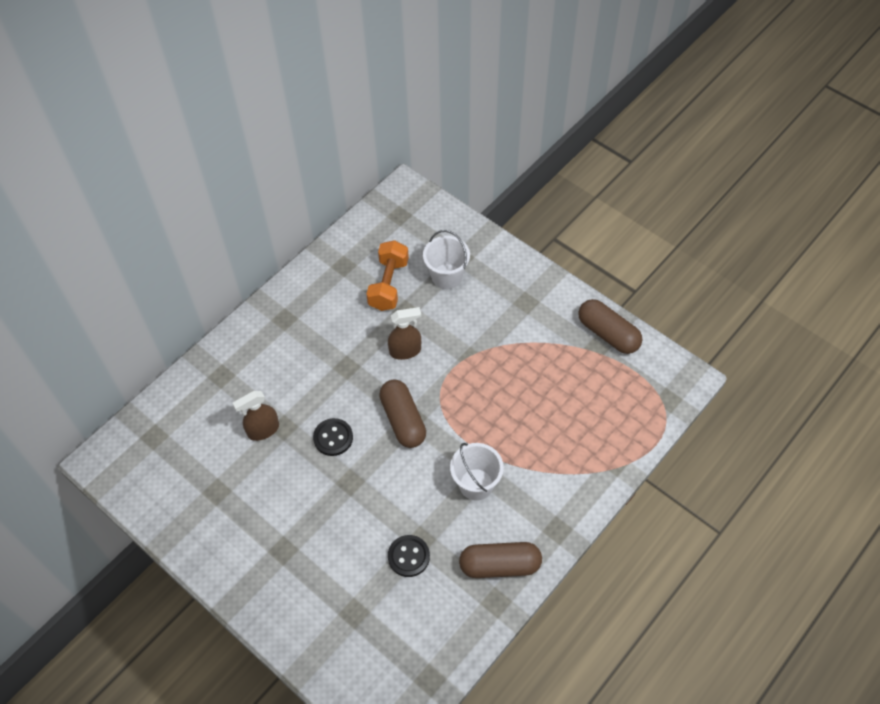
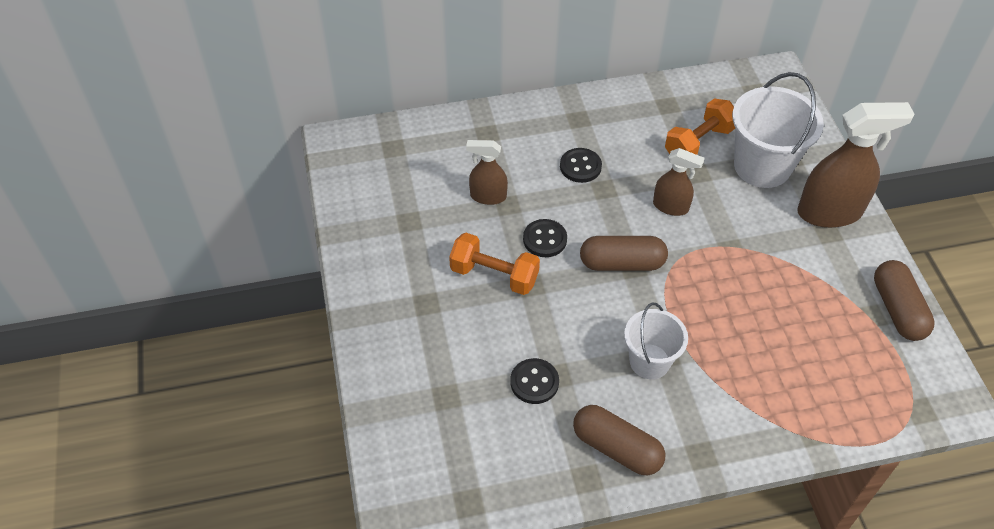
camera: 35 degrees right, 5 degrees down
(315, 359) = (580, 166): none -> black button
(317, 492) = (494, 275): none -> orange dumbbell
(403, 420) = (622, 263): brown capsule -> brown capsule turned 75 degrees clockwise
(446, 276) = (762, 166): white bucket -> white bucket, size x1.60
(517, 285) = (830, 212): none -> brown spray bottle

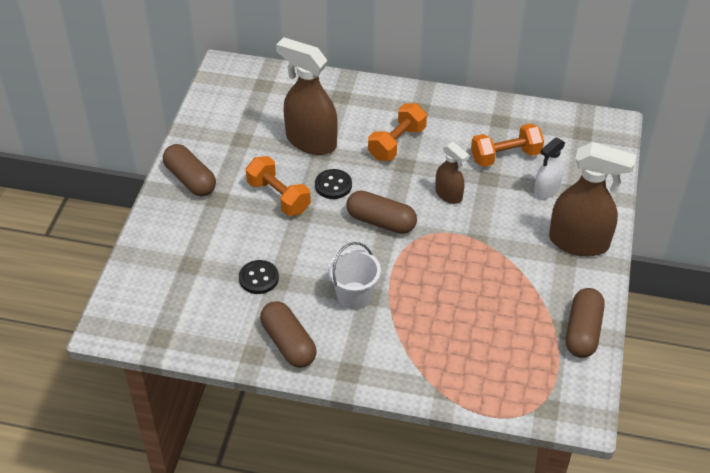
camera: 25 degrees right, 5 degrees down
(381, 291) = (190, 179): none -> brown capsule
(488, 196) = (311, 141): brown spray bottle -> brown spray bottle, size x1.82
(580, 166) = (397, 143): black button -> orange dumbbell
(762, 166) = (546, 190): white bucket -> white spray bottle

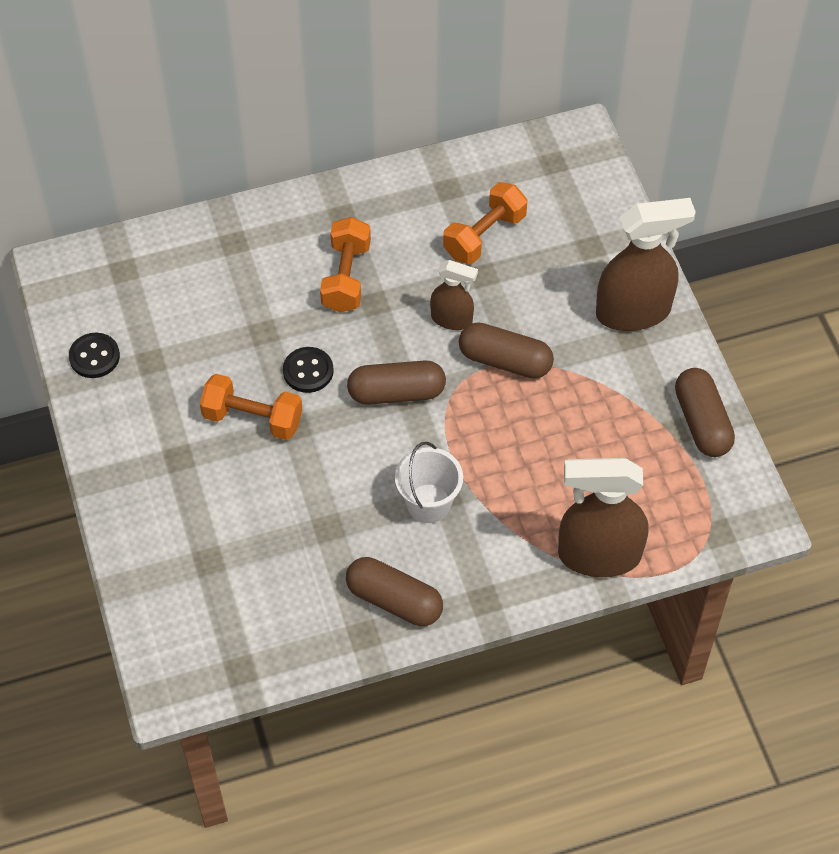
camera: 30 degrees left, 10 degrees up
(190, 179) = (126, 447): brown capsule -> brown capsule (505, 361)
(259, 278) = (303, 537): black button -> black button (94, 357)
(311, 141) = (239, 323): brown spray bottle -> brown spray bottle (598, 555)
(546, 190) = (558, 260): white spray bottle -> none

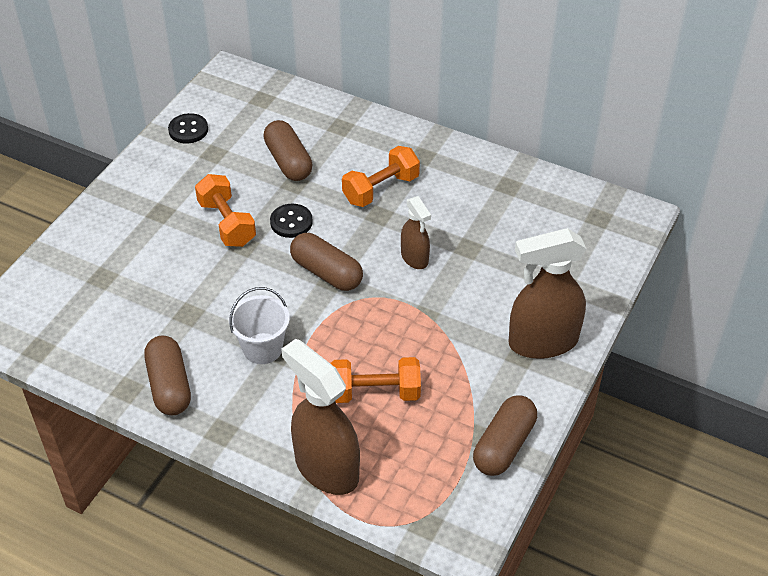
camera: 45 degrees right, 10 degrees down
(484, 236) = (497, 227): orange dumbbell -> orange dumbbell (375, 392)
(505, 361) = (417, 306): brown capsule -> brown capsule (288, 161)
(634, 312) = (542, 342): brown spray bottle -> brown spray bottle turned 135 degrees clockwise

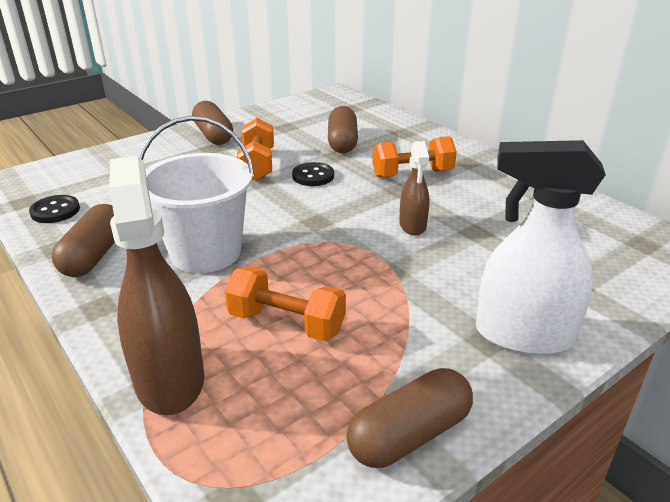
camera: 25 degrees right, 15 degrees down
(188, 130) = (278, 112): black button -> black button (55, 211)
(262, 348) = (206, 252): white bucket -> white bucket, size x1.60
(326, 272) = (316, 215): brown capsule -> brown capsule (213, 135)
(542, 342) = (523, 335): brown spray bottle -> white spray bottle

